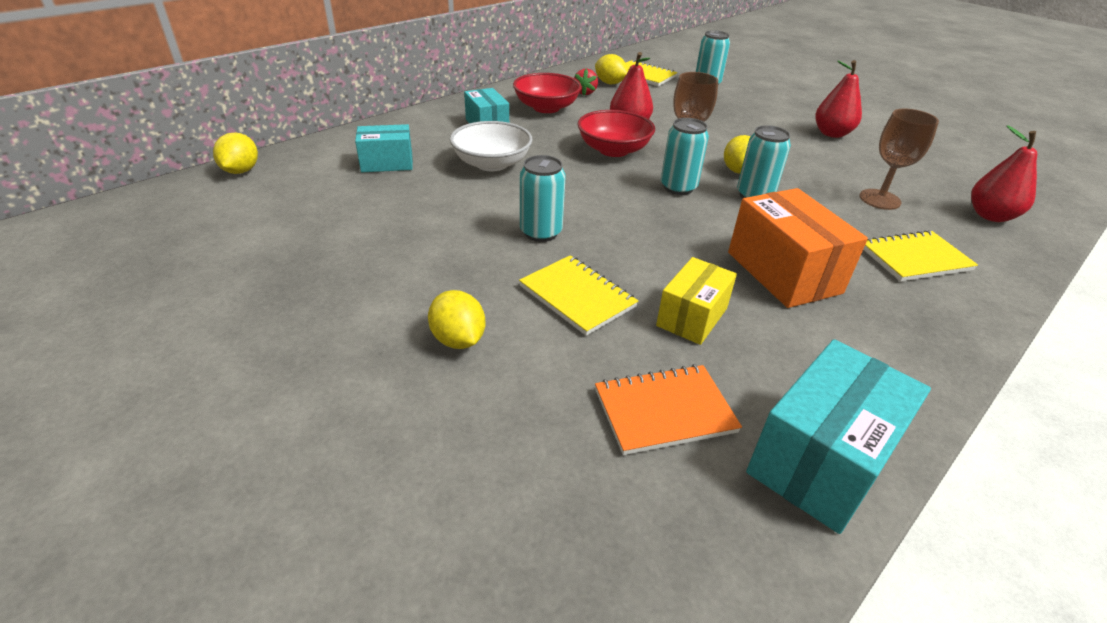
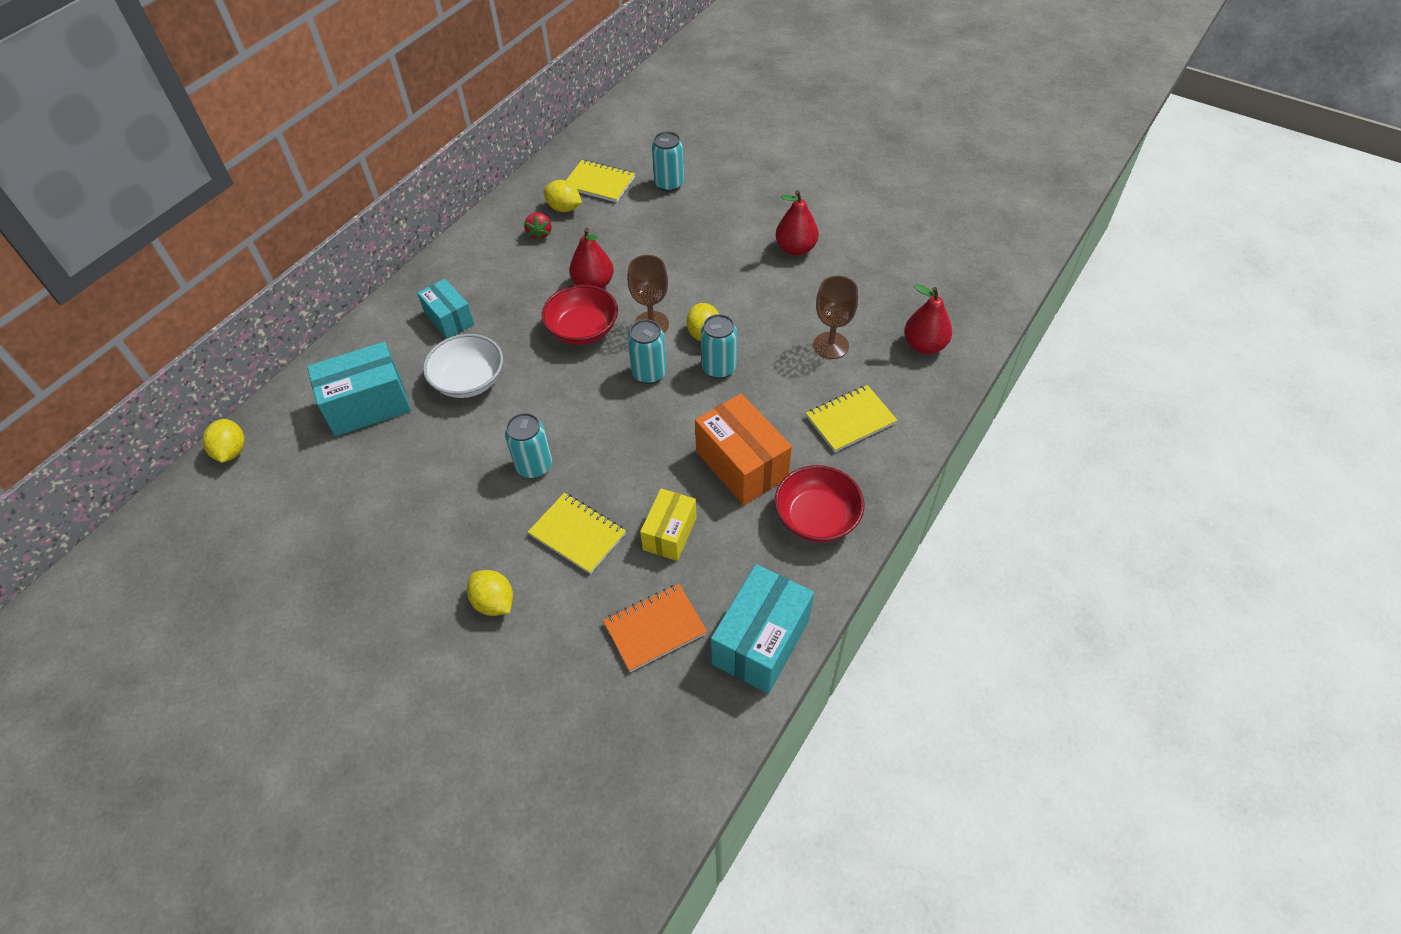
camera: 10 degrees left, 15 degrees up
(387, 163) = (368, 405): turquoise box -> turquoise box, size x1.58
(546, 108) = (504, 272): red bowl -> red bowl (817, 518)

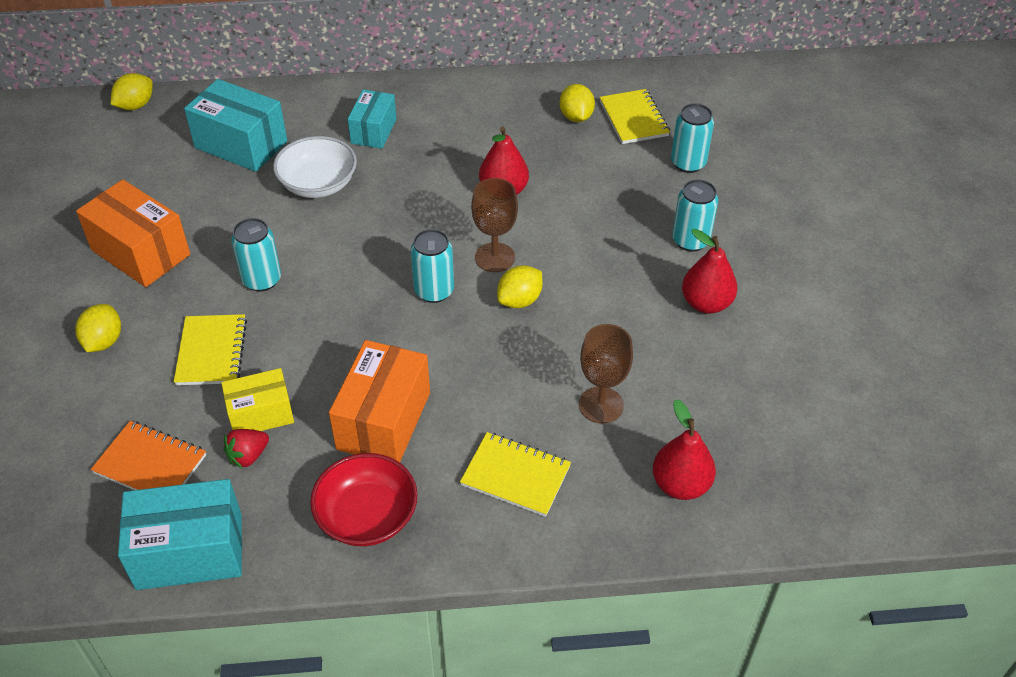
camera: 50 degrees right, 5 degrees down
(418, 530) = (141, 252): none -> orange box
(540, 233) = (528, 121): red strawberry -> red strawberry (248, 456)
(583, 330) = (442, 217): red bowl -> none
(719, 368) = (487, 336): turquoise can -> turquoise can (690, 240)

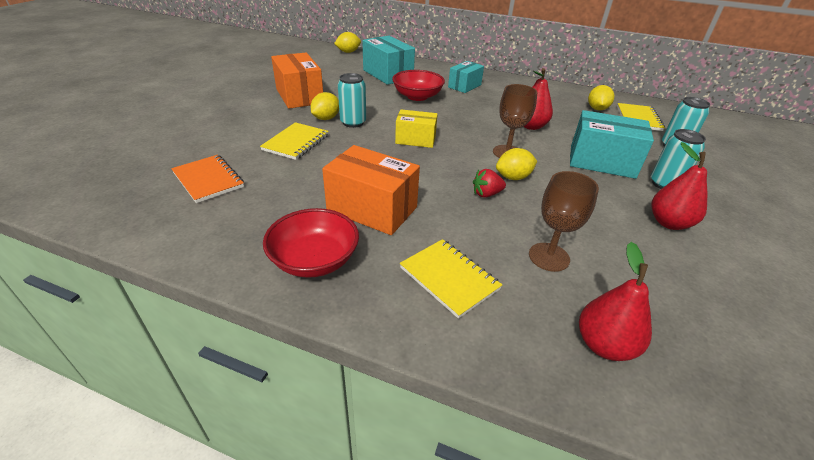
camera: 25 degrees right, 10 degrees down
(104, 341) = (244, 122): yellow lemon -> yellow lemon (326, 118)
(190, 552) = (180, 233): turquoise box -> turquoise box (601, 162)
(248, 456) = (268, 196): red strawberry -> red strawberry (486, 194)
(261, 414) = (296, 179): yellow box -> yellow box (415, 139)
(318, 184) = (417, 96): white bowl -> red bowl
(383, 421) = (372, 209): orange box -> orange box turned 75 degrees clockwise
(434, 291) = (455, 156): turquoise can -> none

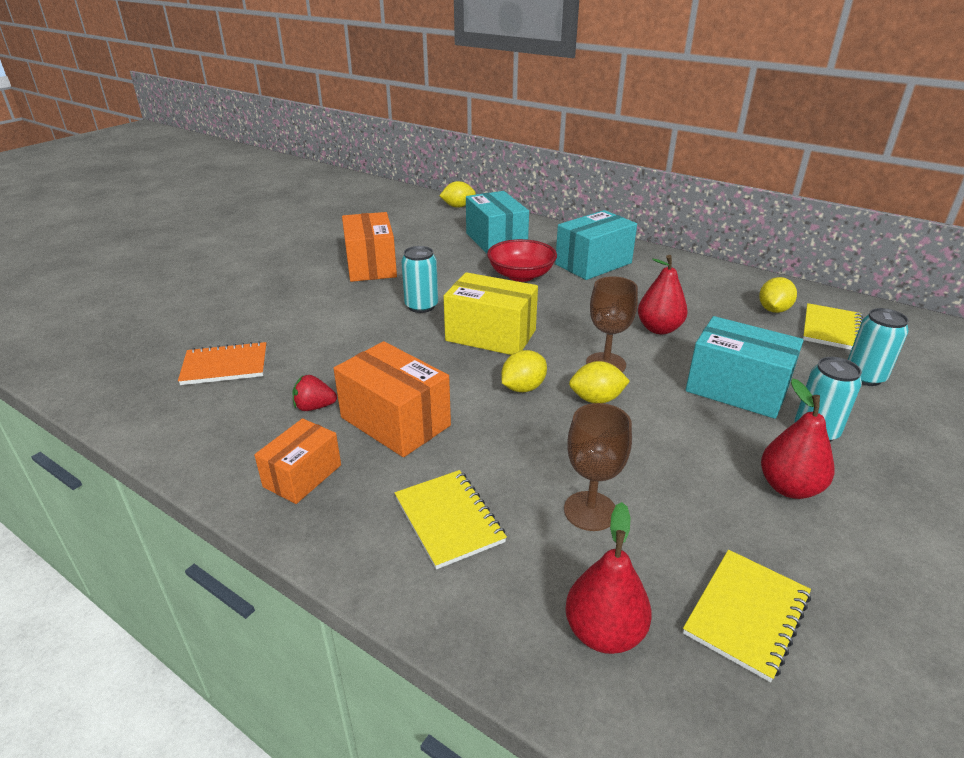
camera: 15 degrees right, 5 degrees down
(208, 180) = (225, 366): orange notebook -> orange notebook turned 75 degrees counterclockwise
(296, 143) = (341, 327): yellow notebook -> yellow notebook (747, 615)
(314, 260) = (302, 476): red bowl -> orange box
(326, 118) = (390, 298): yellow lemon -> yellow lemon (523, 388)
(415, 139) = (490, 335): yellow box -> yellow box, size x1.58
(464, 86) = (593, 264): turquoise box -> turquoise box, size x1.58
(486, 194) = (549, 418): red strawberry -> red strawberry (314, 407)

